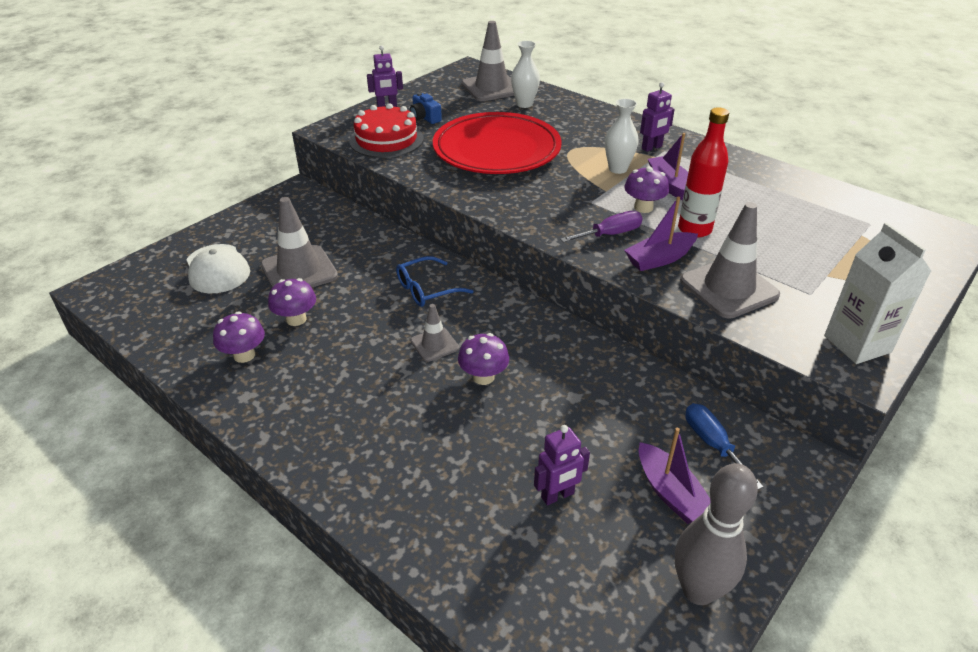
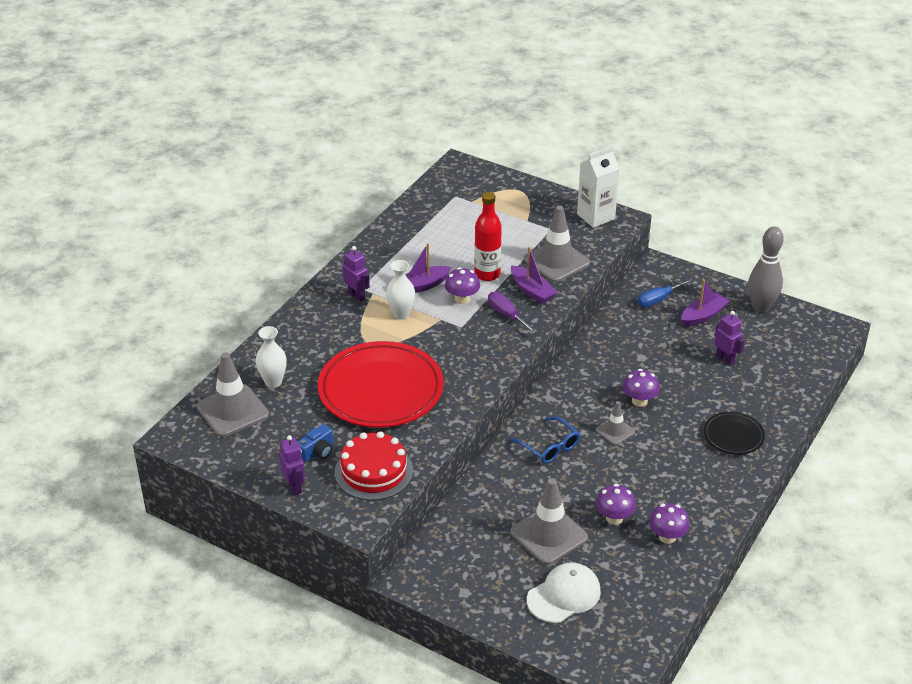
camera: 100 degrees left, 0 degrees up
(383, 461) = (733, 436): none -> black plate

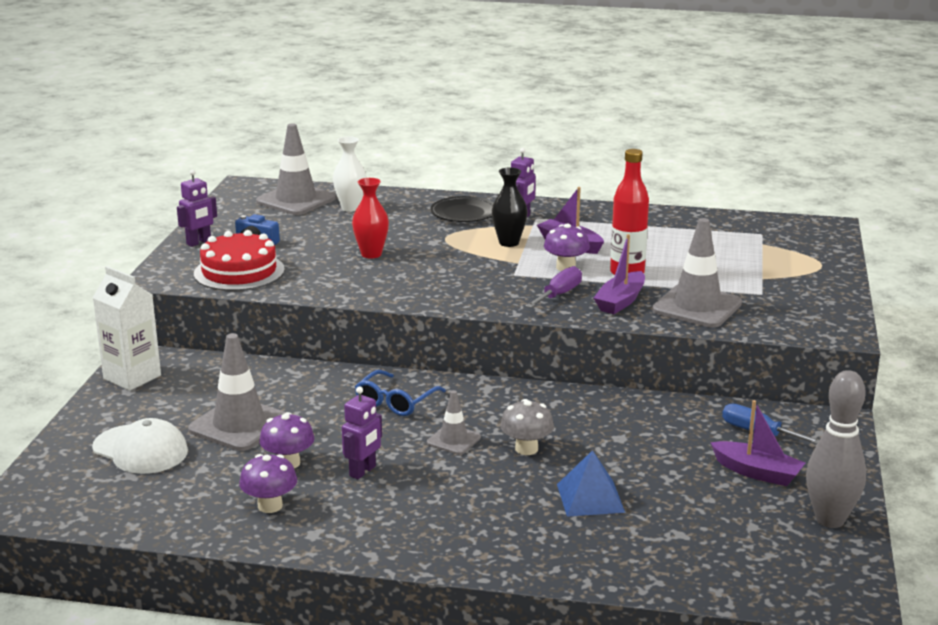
camera: 70 degrees right, 15 degrees down
(381, 390) = (371, 254): red plate -> red vase
(401, 314) = (509, 243): white vase -> black vase
(596, 216) = (824, 317): white carton -> white carton (132, 377)
(639, 401) = (526, 449): purple mushroom -> grey mushroom
(707, 390) = (590, 498): none -> blue pyramid
(725, 358) = (674, 503): purple robot -> purple robot (363, 471)
(733, 436) = (504, 532): black plate -> black plate (464, 213)

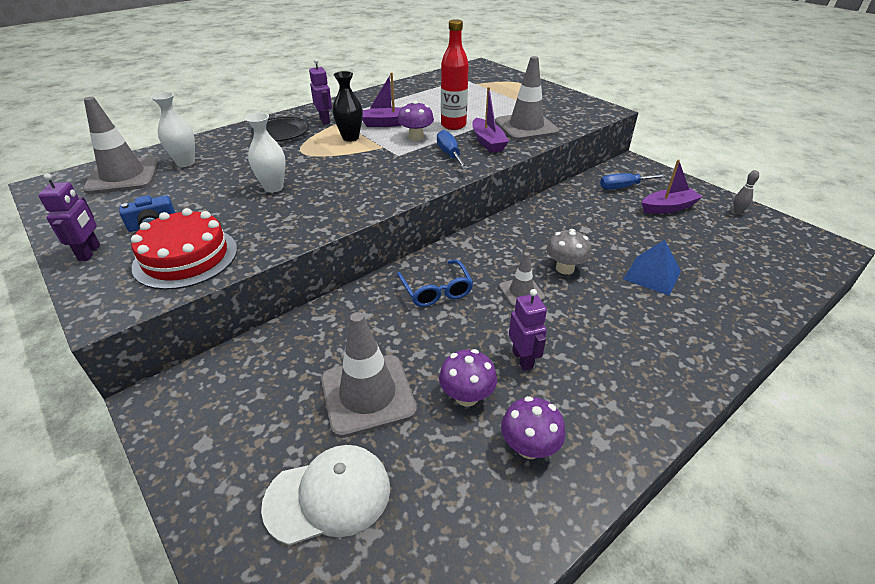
camera: 50 degrees left, 15 degrees up
(132, 377) = (182, 426): white carton -> none
(371, 254) = (273, 187): red vase -> white vase
(559, 295) = (450, 154): purple screwdriver -> blue screwdriver
(830, 520) = (737, 212): grey bowling pin -> grey bowling pin, size x0.43

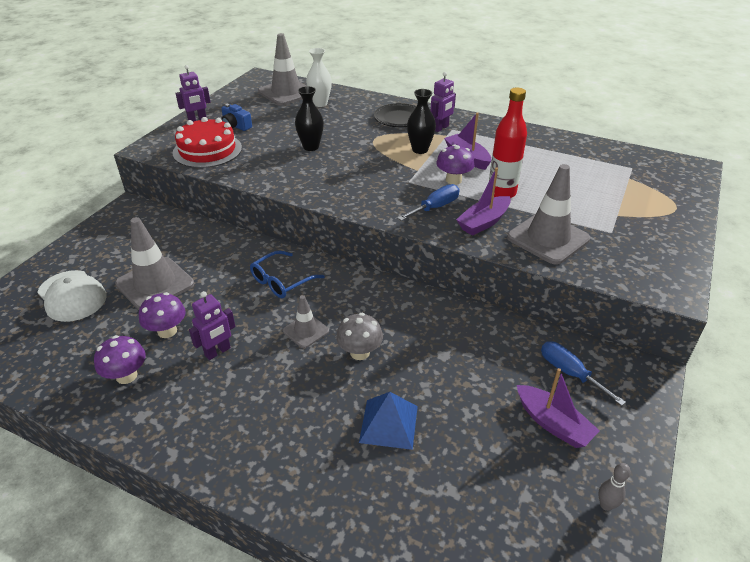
camera: 65 degrees right, 0 degrees up
(273, 187) = (311, 147): white vase -> black vase

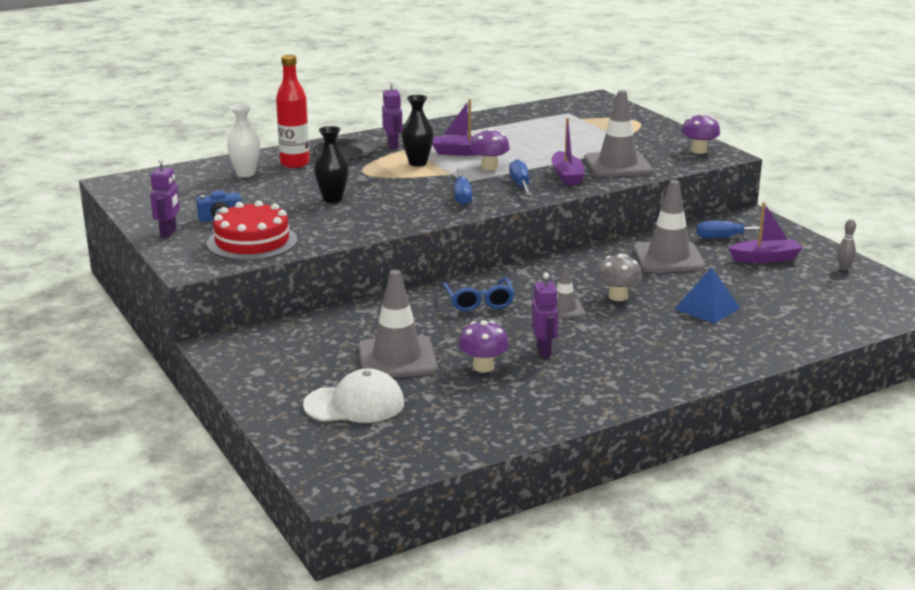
camera: 55 degrees left, 15 degrees down
(126, 376) = (525, 397): purple mushroom -> purple mushroom (699, 150)
(286, 93) = (186, 181): grey traffic cone -> grey traffic cone (668, 258)
(377, 192) = (462, 196): none -> blue screwdriver
(501, 193) = (535, 158): red bottle -> red bottle (295, 163)

